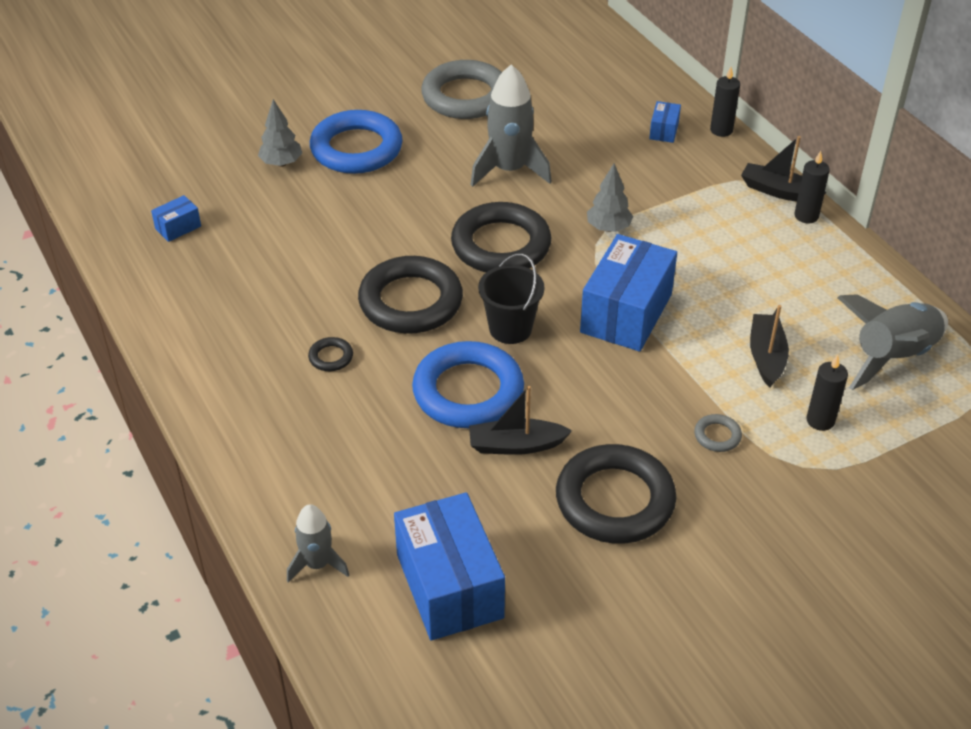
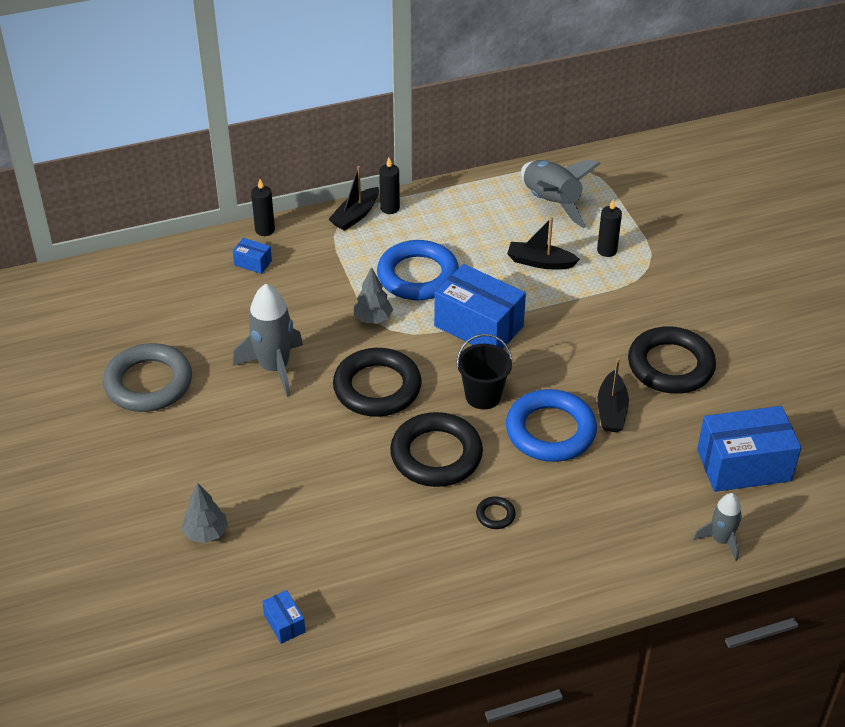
camera: 80 degrees left, 0 degrees up
(356, 149) = (203, 472): blue ring -> blue ring (418, 276)
(717, 436) = (615, 303): grey ring -> none

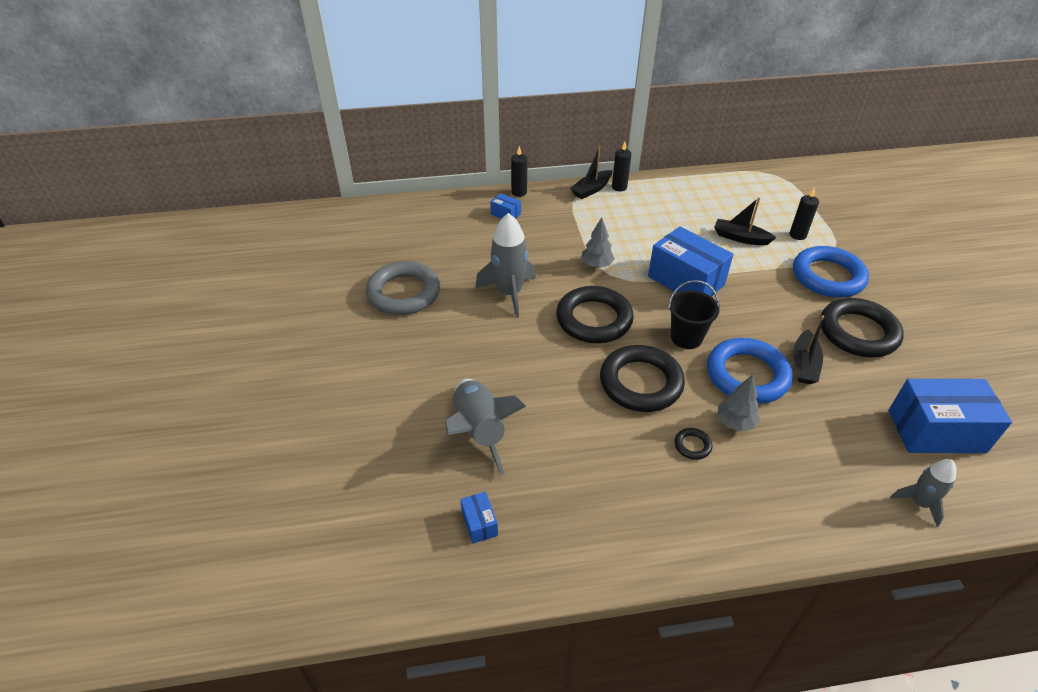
camera: 10 degrees right, 0 degrees up
(206, 533) = (424, 425): grey tree -> grey tree (735, 423)
(418, 276) = (637, 237): blue ring -> blue ring (828, 277)
(551, 203) = (750, 196): grey rocket -> grey rocket (479, 431)

